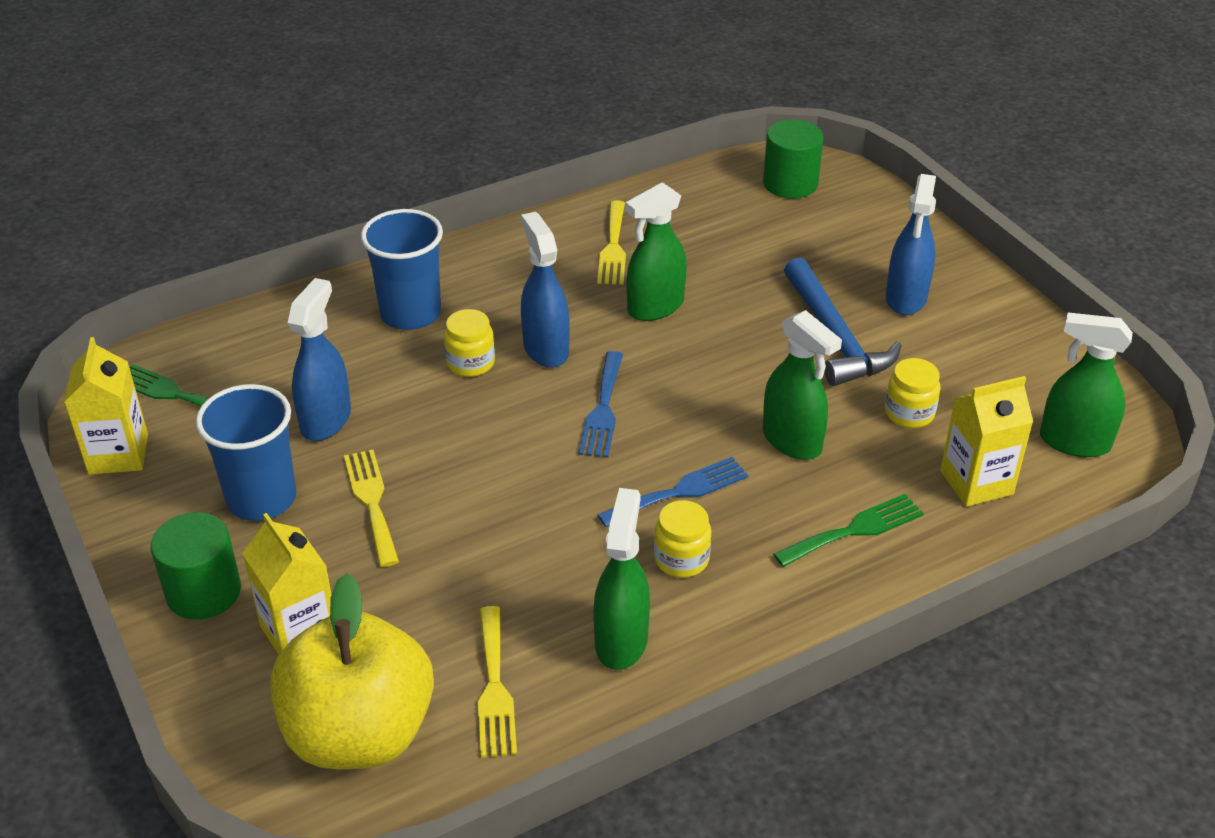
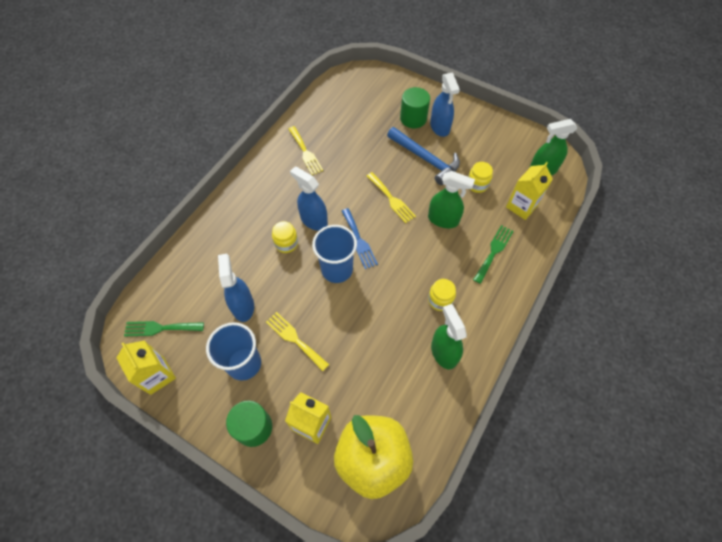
camera: 30 degrees left, 20 degrees up
(410, 313) = (240, 229): blue cup -> blue cup (337, 269)
(494, 688) = (411, 404): yellow fork -> yellow fork (391, 199)
(655, 307) = (344, 177): green spray bottle -> none
(680, 492) = (417, 267): blue fork -> none
(790, 183) = (356, 86): green cylinder -> green cylinder (413, 118)

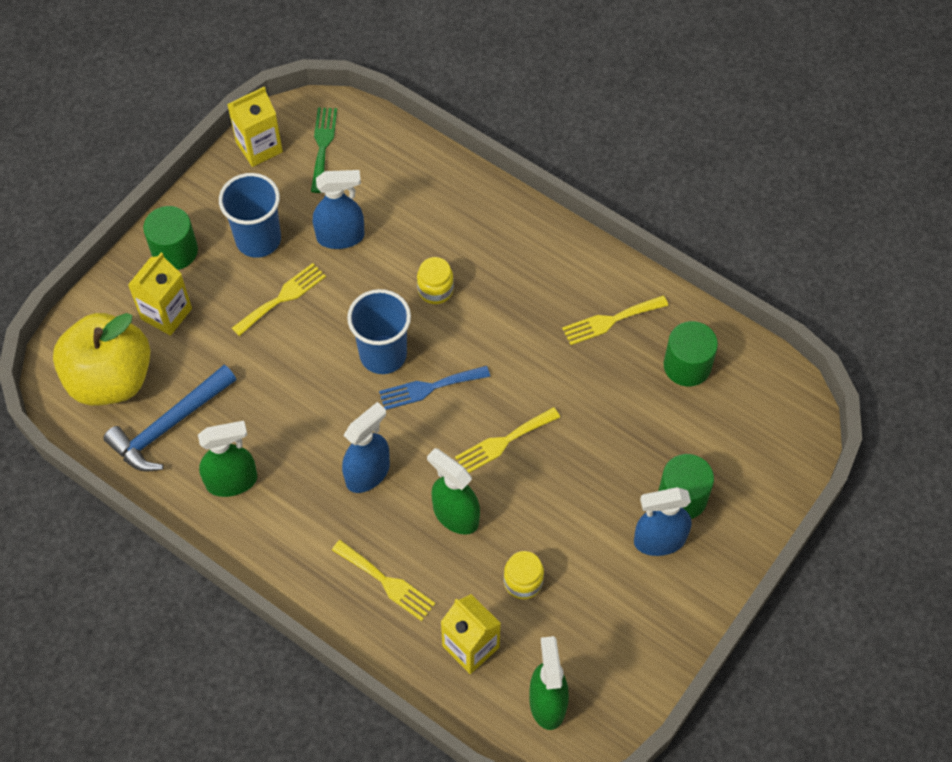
camera: 95 degrees right, 0 degrees up
(313, 220) = (473, 327): blue spray bottle -> blue spray bottle (368, 473)
(333, 118) = (687, 366): none -> green cylinder
(425, 159) = (584, 505): blue hammer -> blue hammer (169, 425)
(440, 300) = (313, 488): yellow jar -> none
(443, 220) = (455, 515): green spray bottle -> green spray bottle turned 105 degrees clockwise
(494, 251) = (386, 582): green fork -> yellow fork

